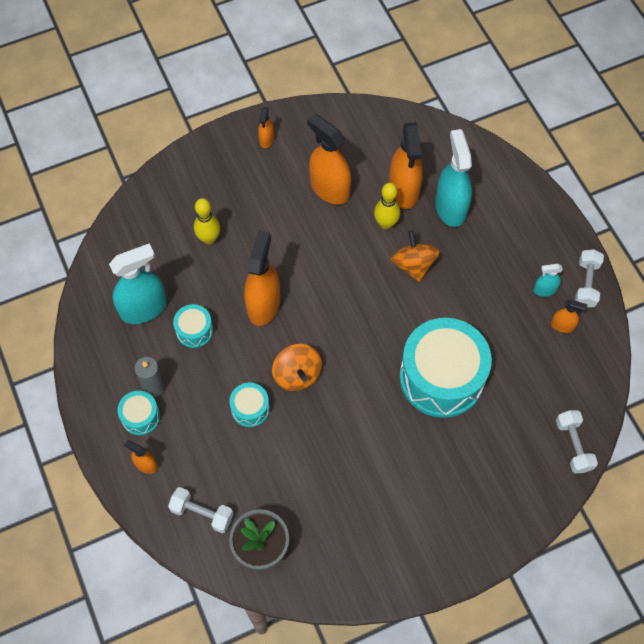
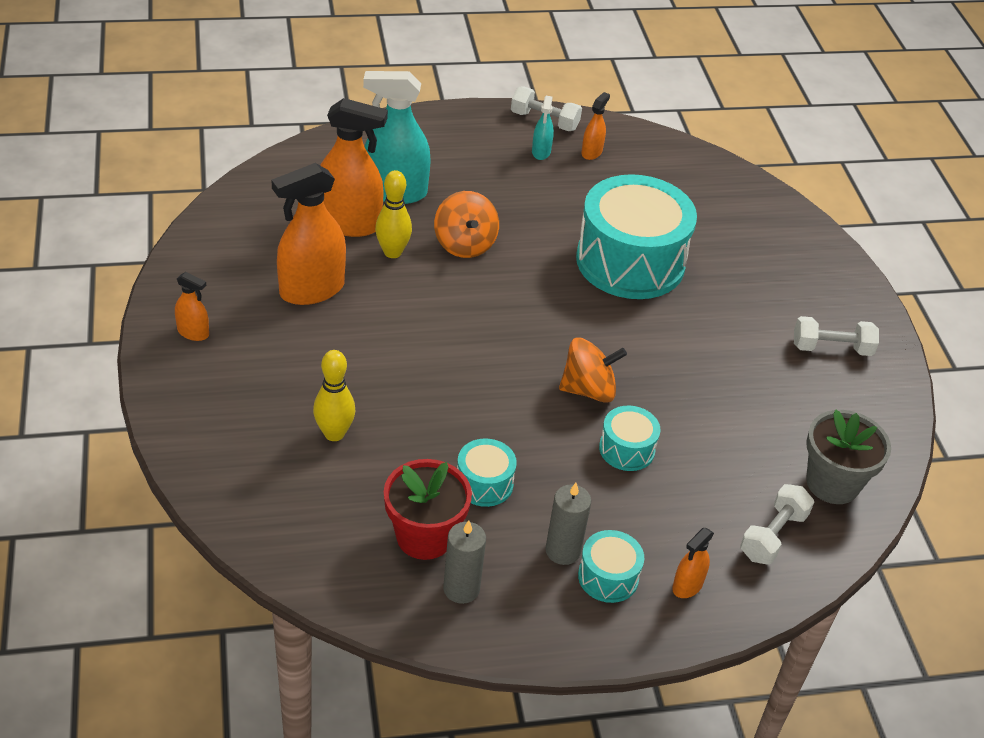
camera: 80 degrees left, 20 degrees down
(111, 337) = (461, 589): none -> grey candle
(143, 308) = (424, 536): turquoise spray bottle -> red flower pot
(263, 304) = (469, 399): orange spray bottle -> none
(413, 265) = (465, 244): orange spinning top -> orange spinning top turned 105 degrees counterclockwise
(573, 445) = (741, 186): white dumbbell -> white dumbbell (831, 348)

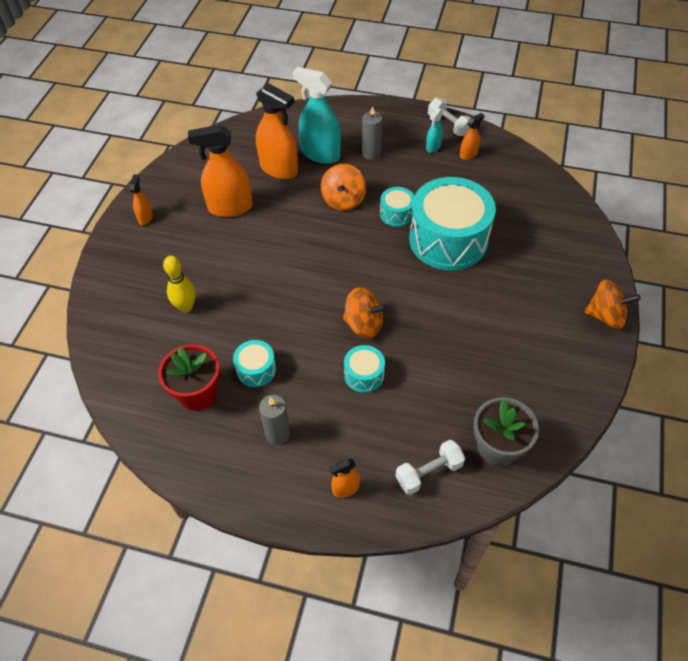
camera: 30 degrees right, 10 degrees up
(193, 332) = (145, 217): orange spray bottle -> orange spray bottle turned 135 degrees counterclockwise
(392, 252) = (294, 194): yellow bowling pin -> none
(461, 589) = (198, 437): grey candle -> grey candle (371, 153)
(608, 577) = (296, 463): turquoise drum -> turquoise drum (396, 214)
(831, 348) = (559, 344): white dumbbell -> none
(863, 303) = (605, 316): none -> orange spinning top

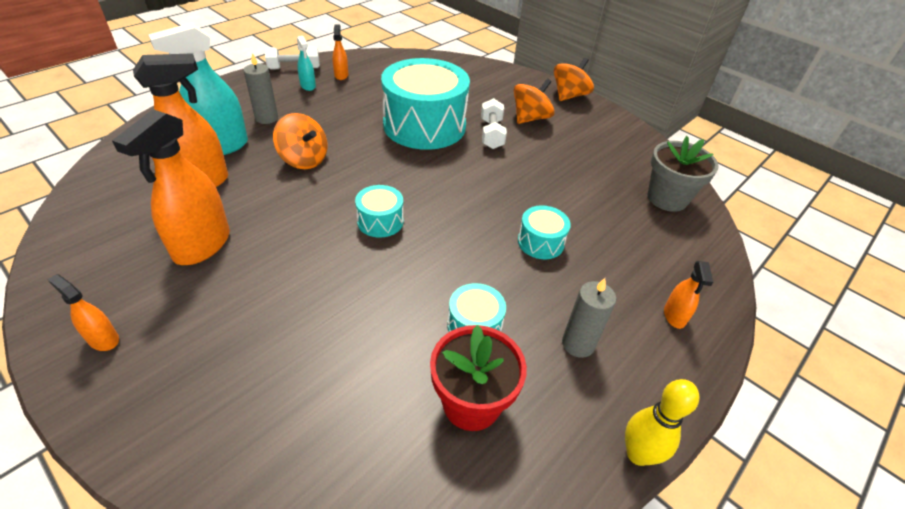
camera: 65 degrees left, 10 degrees down
(186, 307) = (317, 357): yellow bowling pin -> yellow bowling pin (638, 454)
(363, 324) = (477, 215): orange spinning top -> orange spinning top (530, 118)
(396, 214) = (362, 138): turquoise drum -> turquoise drum (380, 221)
(428, 472) = (677, 249): white dumbbell -> white dumbbell (491, 134)

